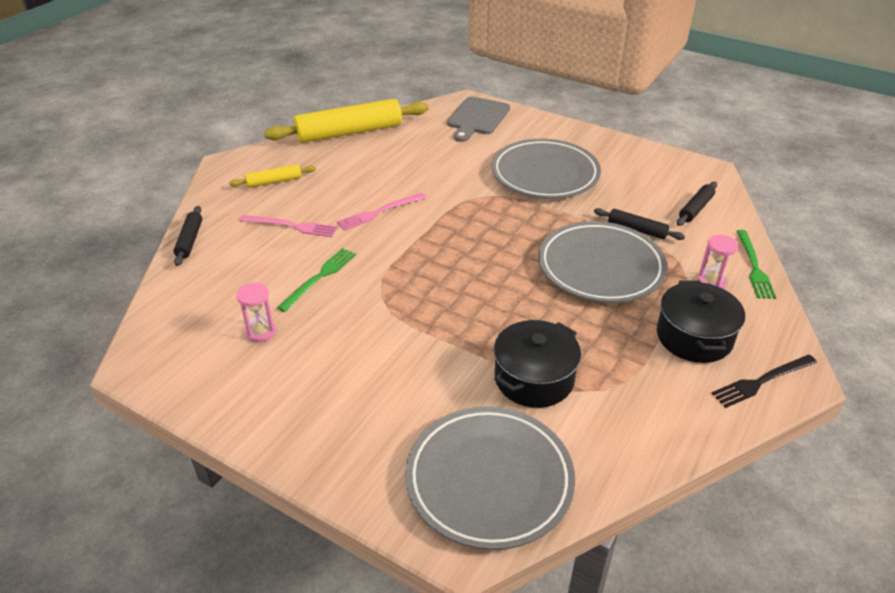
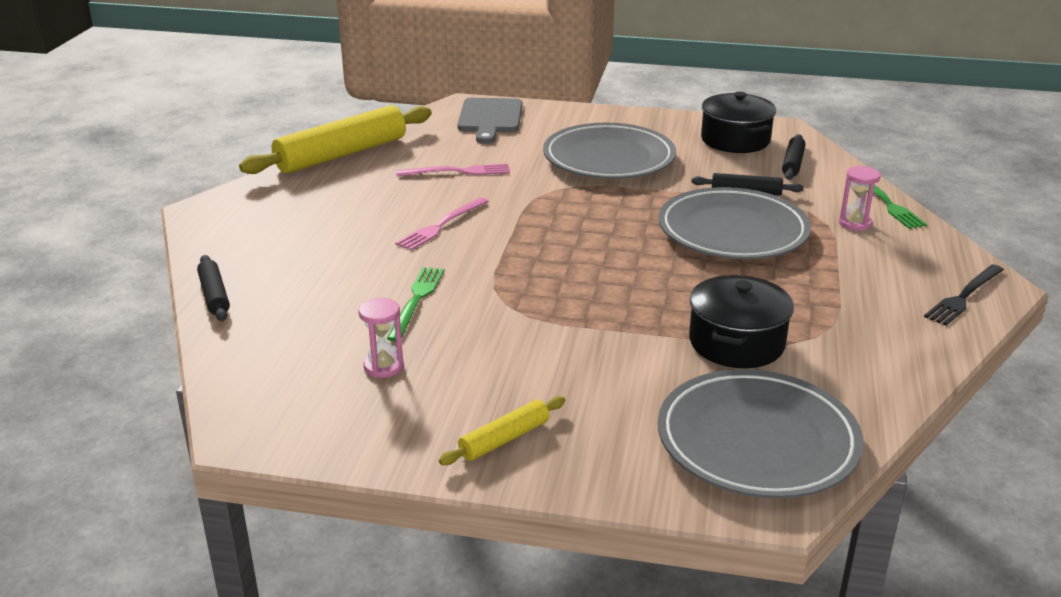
camera: 20 degrees left, 10 degrees down
(274, 181) = (281, 218): yellow rolling pin -> yellow rolling pin (504, 439)
(292, 226) = (341, 257): pink fork -> pink fork (458, 172)
(694, 337) = (872, 273): black pot -> black pot (735, 140)

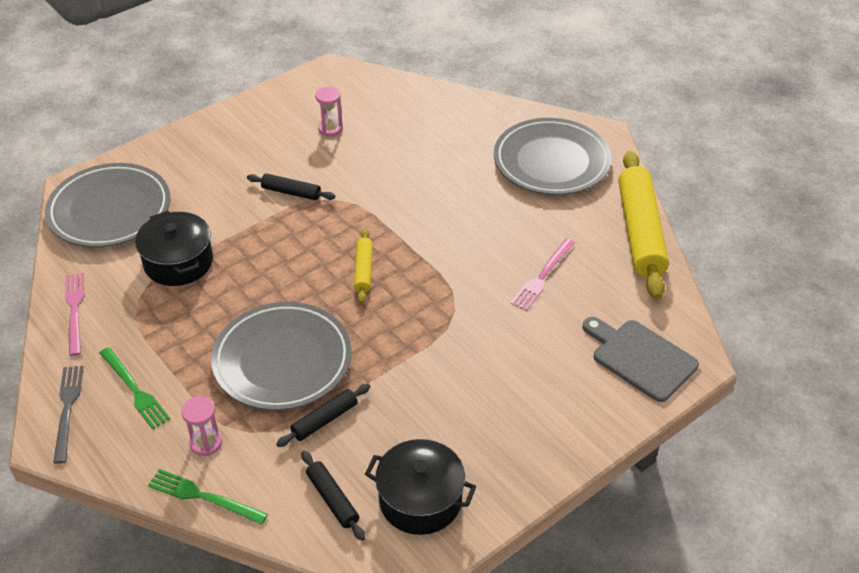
camera: 130 degrees right, 15 degrees up
(214, 295) = (475, 103): black rolling pin -> black rolling pin (291, 192)
(416, 300) = (380, 168): green fork -> green fork (135, 390)
(441, 225) = (461, 223): pink fork -> pink fork (75, 310)
(504, 439) = (225, 136): yellow rolling pin -> yellow rolling pin (363, 270)
(609, 159) = (474, 379): grey plate -> grey plate (551, 162)
(964, 296) = (67, 409): black fork -> grey fork

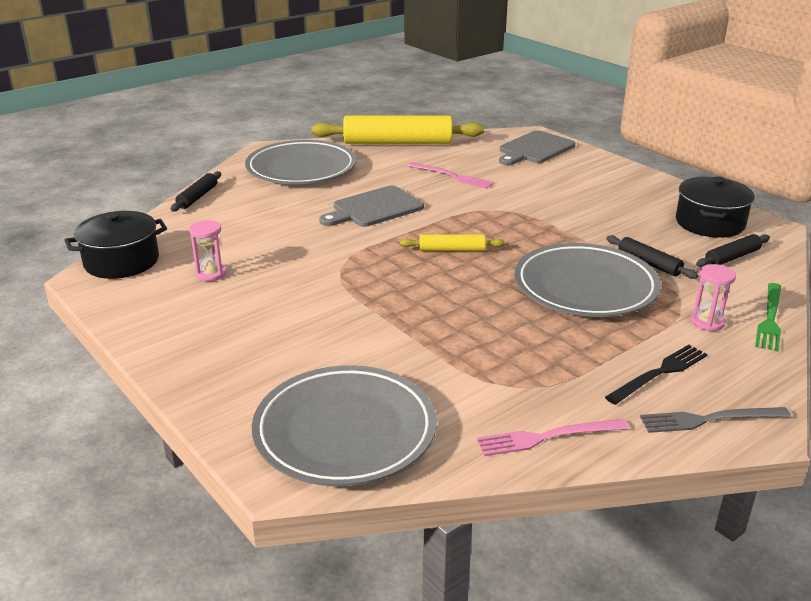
camera: 90 degrees left, 15 degrees down
(135, 390) = (659, 373): green fork -> black fork
(178, 262) = (448, 362): black pot -> black pot (121, 261)
(291, 192) = (325, 294): black rolling pin -> black rolling pin (198, 197)
(456, 217) = (374, 208): none -> grey cutting board

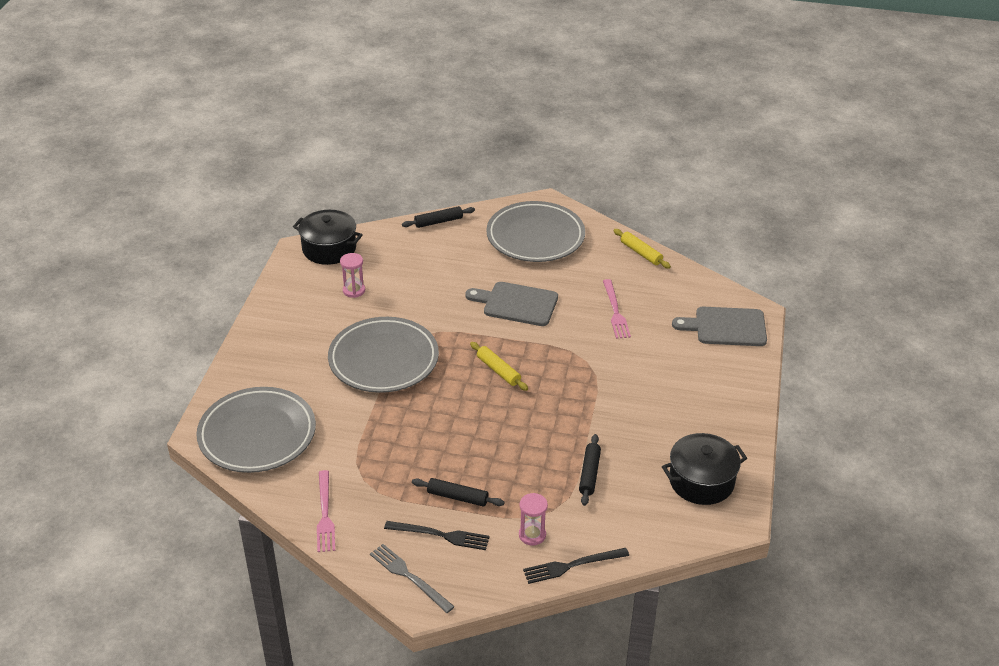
camera: 50 degrees right, 10 degrees up
(397, 142) = (641, 253): yellow rolling pin -> yellow rolling pin, size x0.47
(547, 437) = (325, 514): pink fork -> pink fork turned 135 degrees counterclockwise
(585, 287) = (517, 456): grey plate -> grey plate (383, 359)
(732, 257) = (651, 514): black rolling pin -> black rolling pin (457, 497)
(770, 319) = (572, 565): green fork -> black fork

